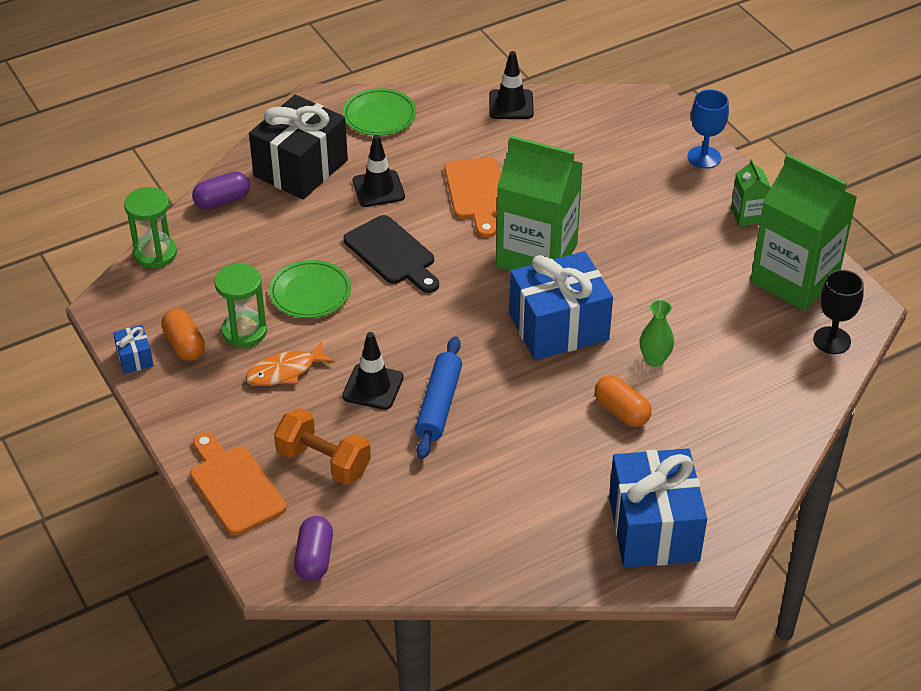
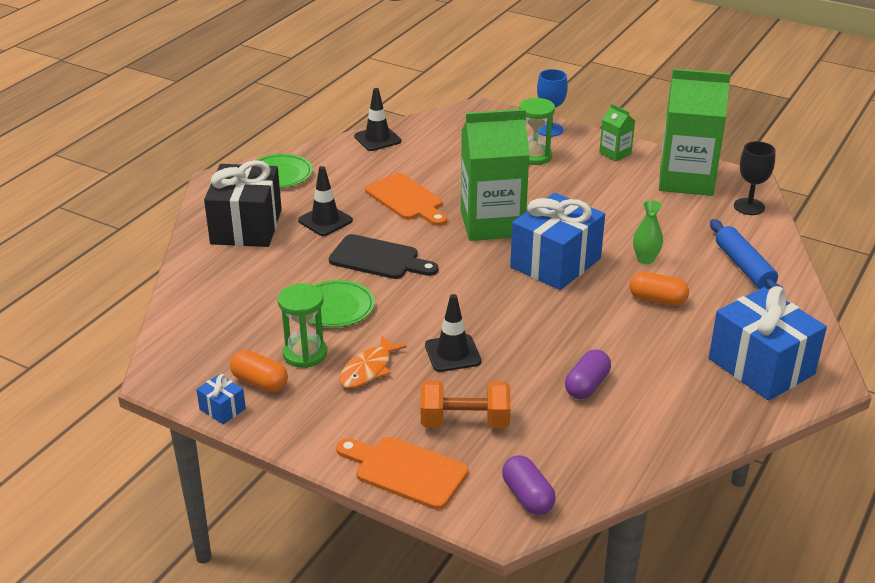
camera: 30 degrees left, 10 degrees down
(155, 254) = (170, 326): green hourglass -> green hourglass (534, 156)
(222, 201) = (198, 269): purple capsule -> purple capsule (587, 385)
(439, 405) = (517, 346): blue rolling pin -> blue rolling pin (744, 266)

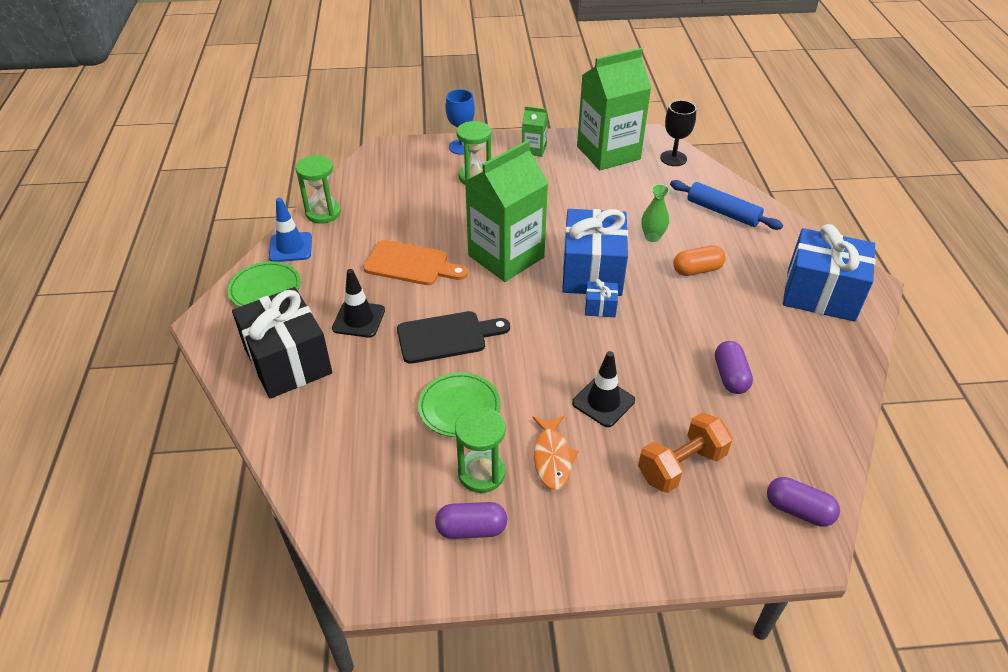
camera: 35 degrees left, 10 degrees up
(222, 409) = (466, 581): blue gift -> blue gift (600, 307)
(260, 382) = (471, 529): orange capsule -> purple capsule
(327, 154) = (290, 247): none -> blue traffic cone
(377, 139) = (323, 213): black traffic cone -> green hourglass
(405, 471) = (687, 546): orange cutting board -> none

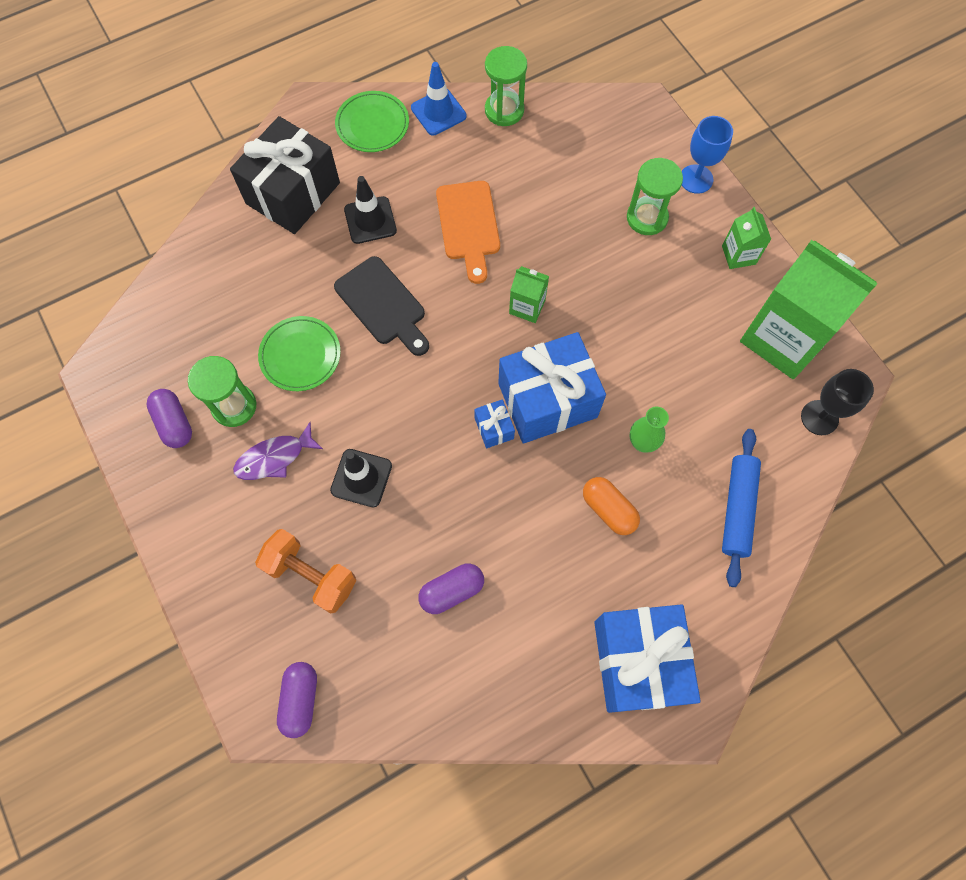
camera: 65 degrees right, 25 degrees up
(506, 256) = (527, 306): green carton -> green carton, size x0.45
(552, 458) = (274, 458): orange fish -> purple fish

